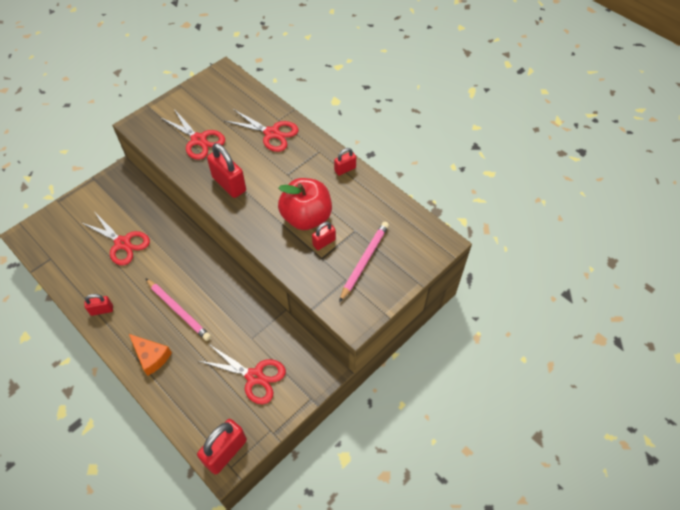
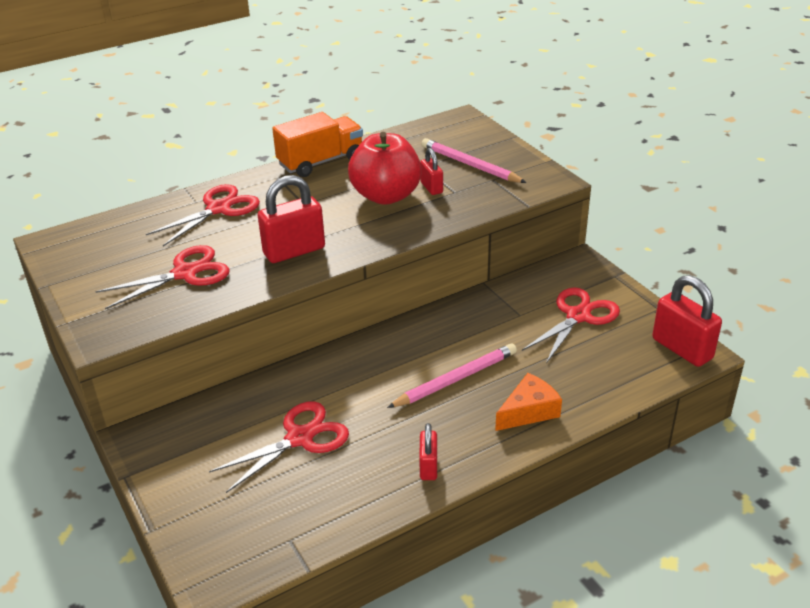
camera: 75 degrees left, 20 degrees down
(345, 169) = (321, 162): red padlock -> orange truck

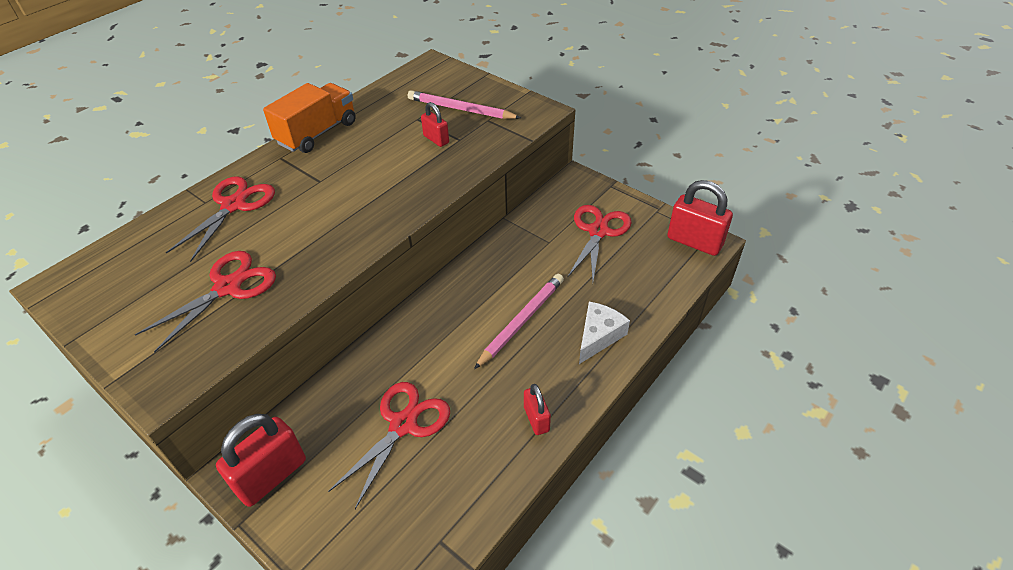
camera: 20 degrees left, 10 degrees up
(294, 251) = (333, 235): red padlock -> red padlock (271, 476)
(386, 196) = (397, 156): red apple -> none
(528, 411) = (598, 336): orange cheese -> white cheese

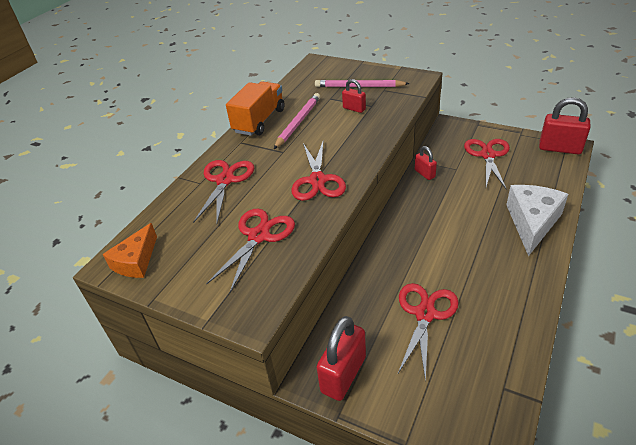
camera: 10 degrees left, 5 degrees down
(82, 287) = (136, 261): none -> orange cheese
(335, 229) = (317, 180): none -> red scissors
(521, 321) = (469, 224): pink pencil -> pink pencil (298, 122)
(536, 419) = (522, 287): red padlock -> red padlock (424, 173)
(598, 336) = (532, 222): white cheese -> white cheese, size x1.54

